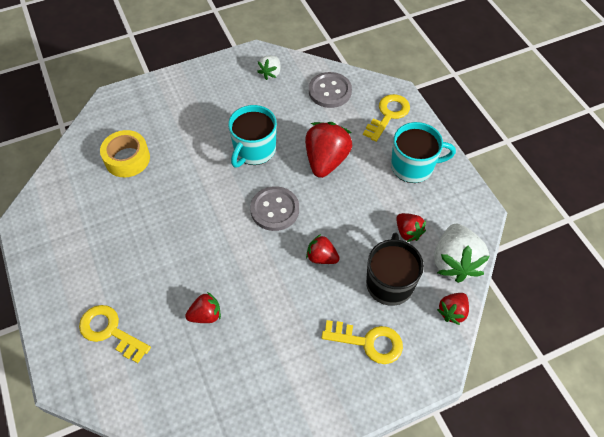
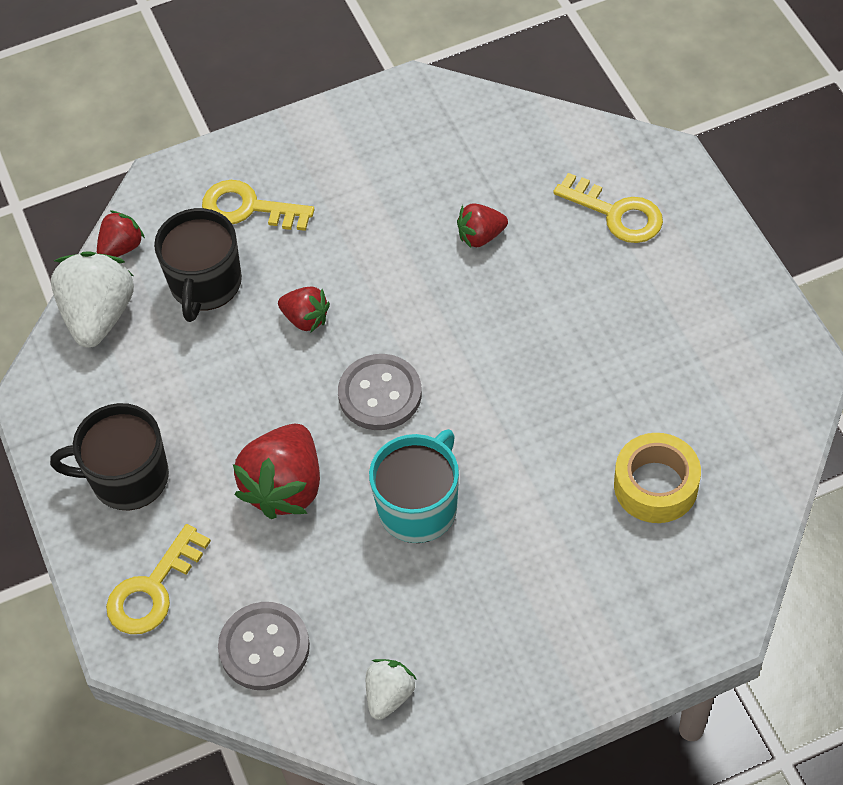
camera: 175 degrees left, 0 degrees up
(408, 232) = (162, 360): red strawberry -> none
(413, 166) = (128, 478): turquoise mug -> black mug

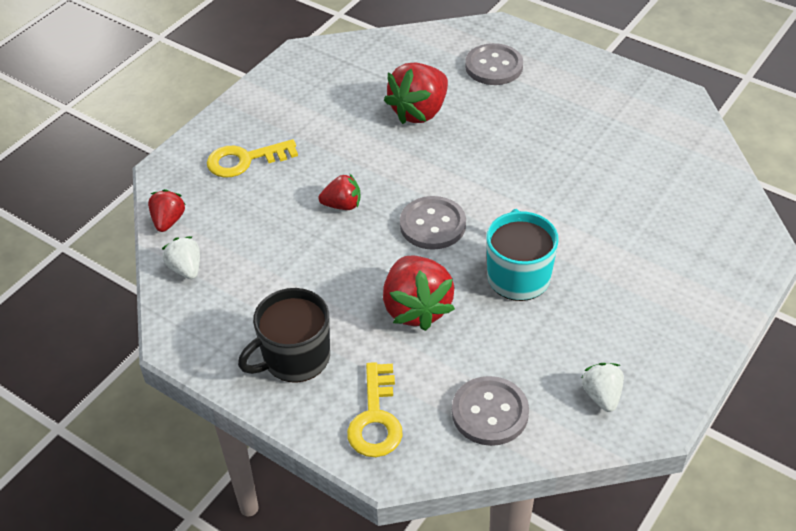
camera: 35 degrees left, 10 degrees down
(99, 315) = (186, 269): white strawberry -> white strawberry, size x0.55
(205, 284) = (251, 216): black mug -> none
(481, 236) = (419, 112): red strawberry -> red strawberry, size x1.82
(616, 214) = (494, 66): yellow key -> grey button
(655, 485) = (653, 194): yellow tape -> none

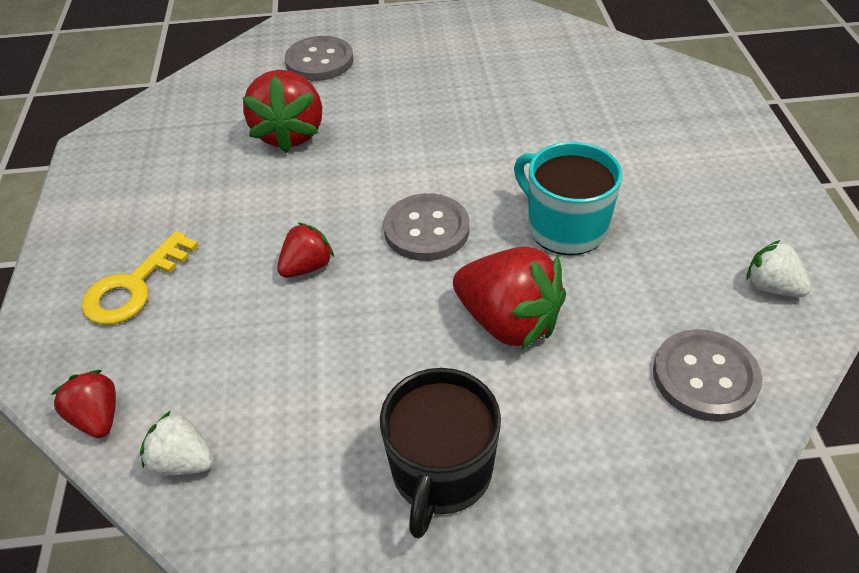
camera: 40 degrees left, 0 degrees up
(375, 418) = (609, 473): yellow key -> none

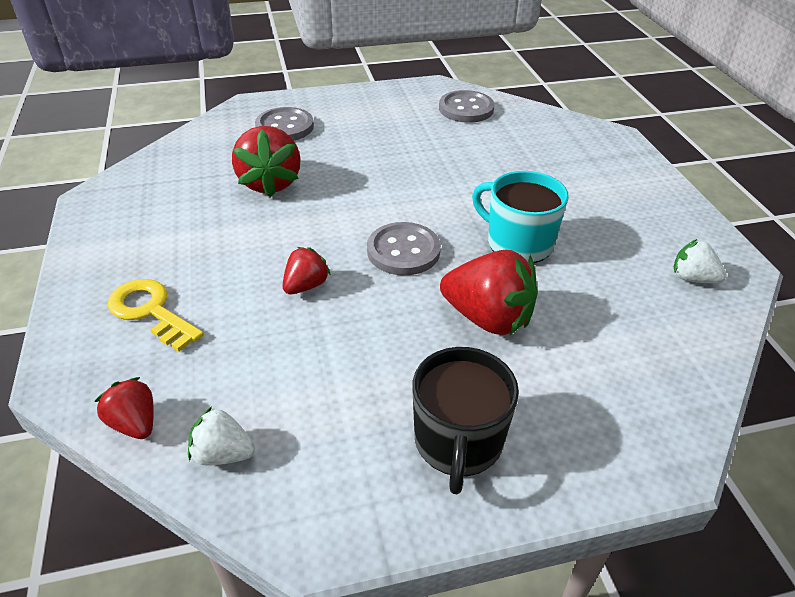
camera: 10 degrees left, 5 degrees down
(134, 287) = (151, 311): yellow key -> yellow key turned 105 degrees clockwise
(705, 377) = (658, 349): grey button -> grey button (466, 109)

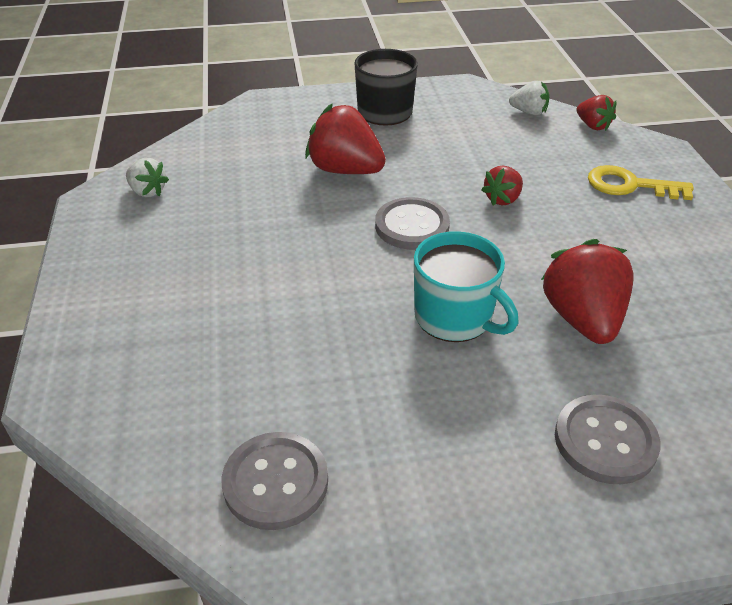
camera: 175 degrees left, 0 degrees up
(151, 311) = (630, 185): yellow key -> yellow key turned 150 degrees clockwise
(518, 243) = (292, 229): turquoise mug -> turquoise mug (455, 317)

